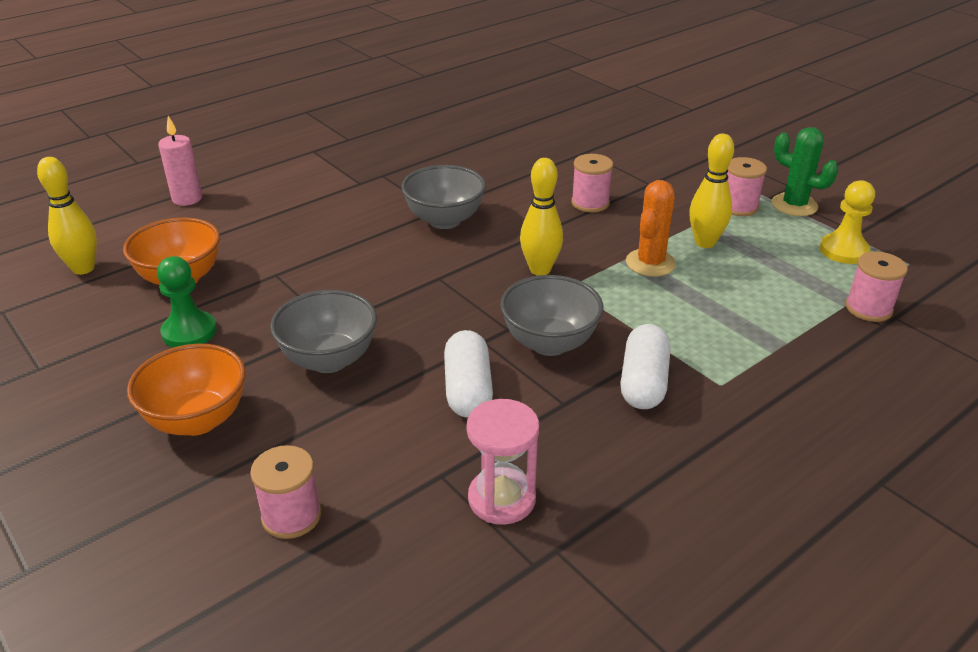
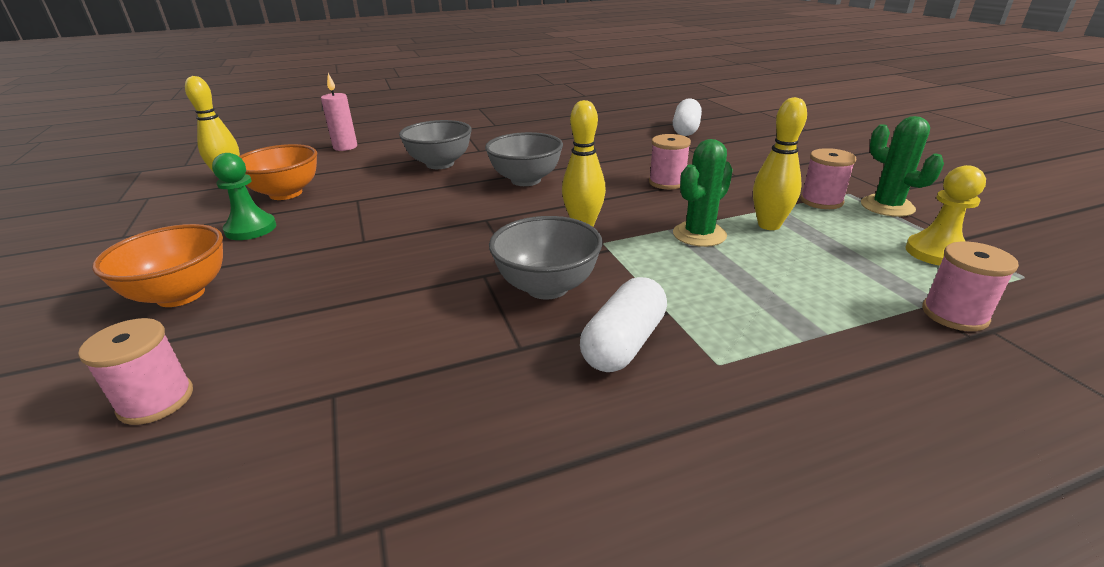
camera: 20 degrees right, 5 degrees down
(329, 360) = (334, 267): grey bowl -> grey bowl (440, 164)
(468, 389) = (433, 315): white capsule -> white capsule (686, 129)
(501, 499) = (371, 437): pink hourglass -> none
(650, 263) = (699, 234): orange cactus -> green cactus

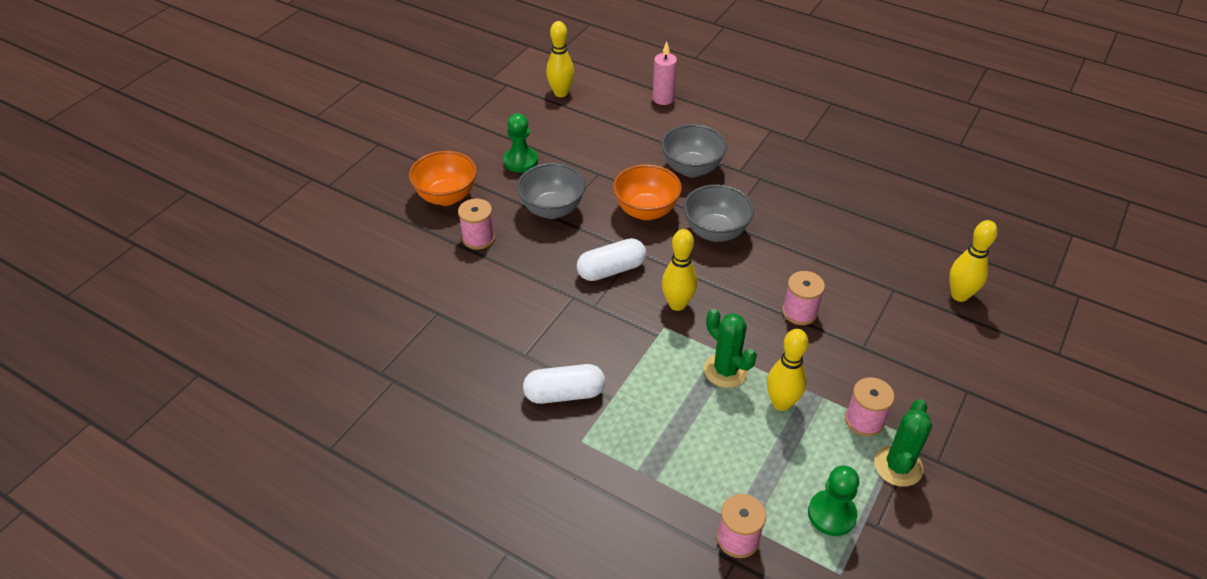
camera: 50 degrees right, 15 degrees up
(156, 400) = (387, 261): pink spool -> pink spool (478, 238)
(286, 193) = (571, 135): orange bowl -> orange bowl (646, 211)
(547, 287) = (587, 331): grey bowl -> grey bowl (552, 209)
(686, 129) = (944, 266): white capsule -> white capsule (611, 270)
(699, 234) = (725, 370): green cactus -> green cactus turned 45 degrees clockwise
(719, 134) = (959, 295): none -> yellow bowling pin
(936, 252) = (831, 514): yellow pawn -> green pawn

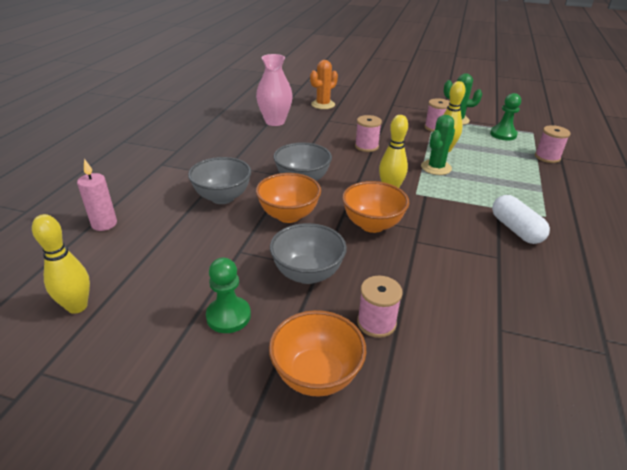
camera: 105 degrees left, 10 degrees down
(611, 270) = (372, 224): white capsule -> orange bowl
(888, 231) = (275, 121): none -> pink vase
(959, 295) = (323, 104): yellow bowling pin -> orange cactus

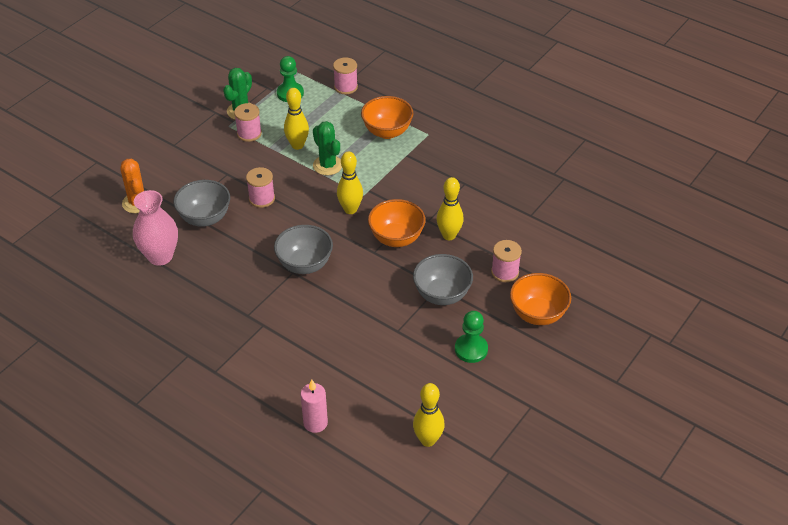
camera: 70 degrees left, 10 degrees up
(222, 197) = (308, 329): grey bowl -> grey bowl (205, 218)
(288, 215) = (359, 288): orange bowl -> orange bowl (387, 132)
(404, 261) = (449, 235): none -> yellow bowling pin
(515, 229) = (438, 159): white capsule -> none

